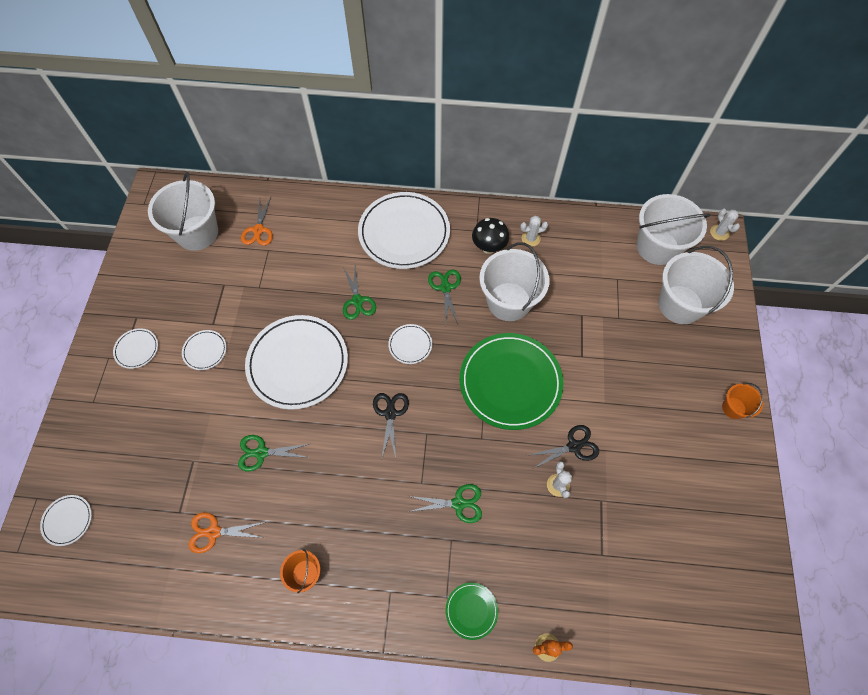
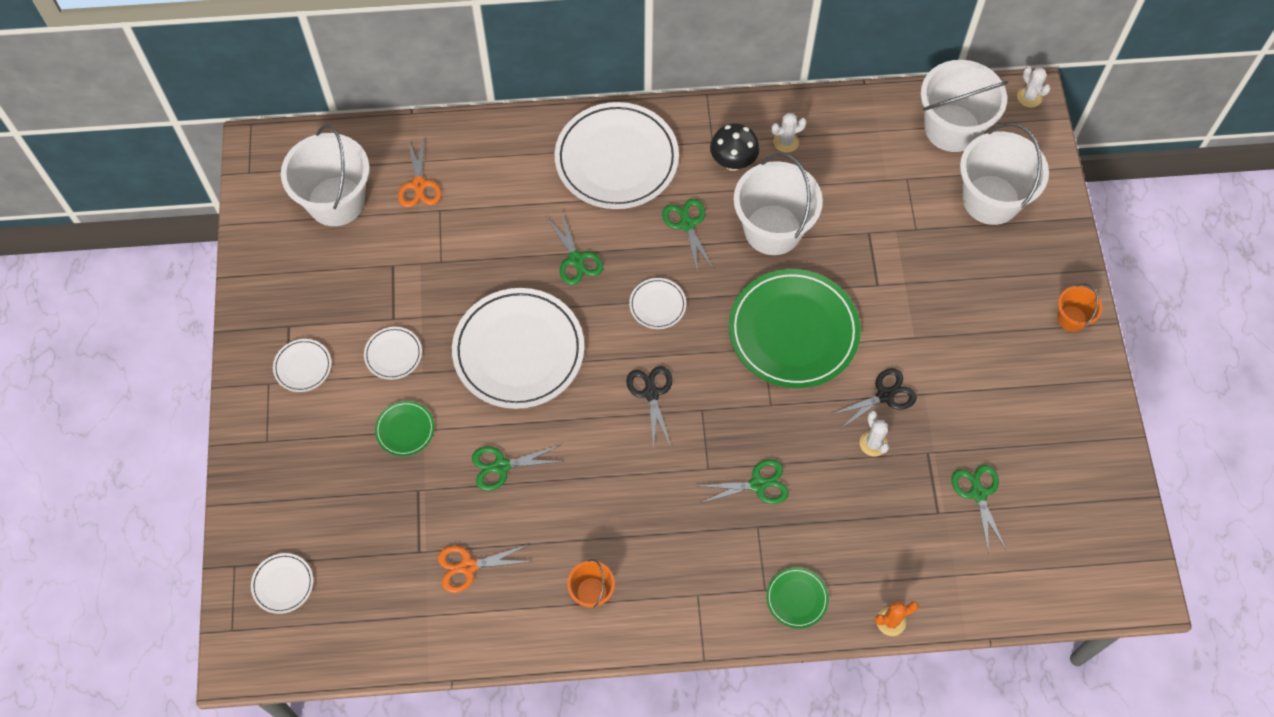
camera: 10 degrees left, 0 degrees up
(197, 410) = (405, 429): none -> green plate
(638, 544) = (978, 493): none -> green scissors

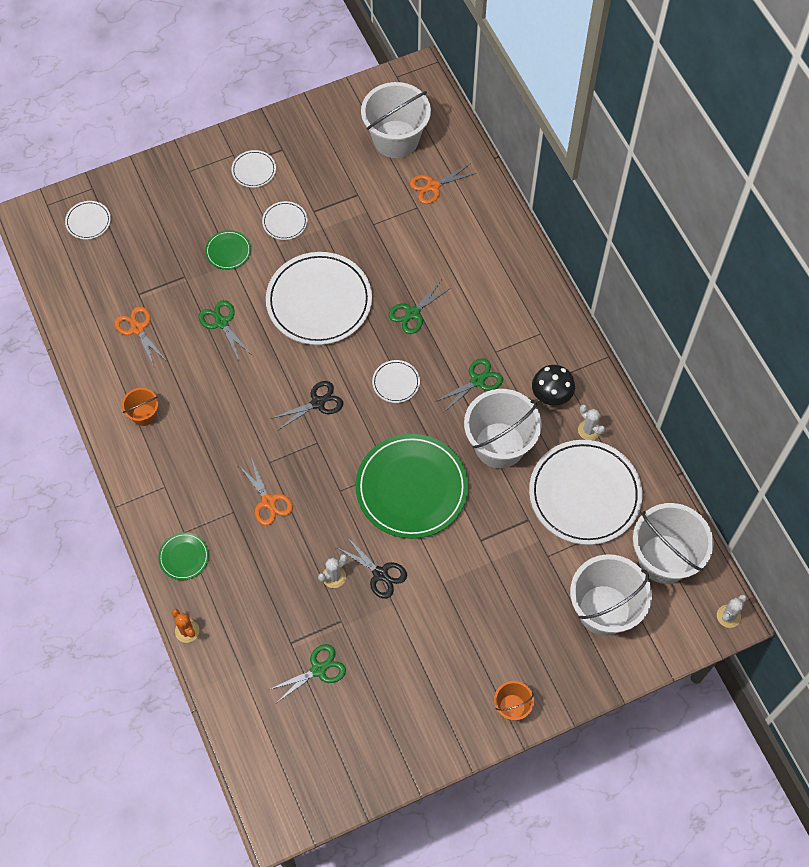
camera: 70 degrees right, 0 degrees up
(616, 159) = (516, 311): white plate -> white plate (584, 494)
(758, 484) = (268, 502): green scissors -> orange scissors

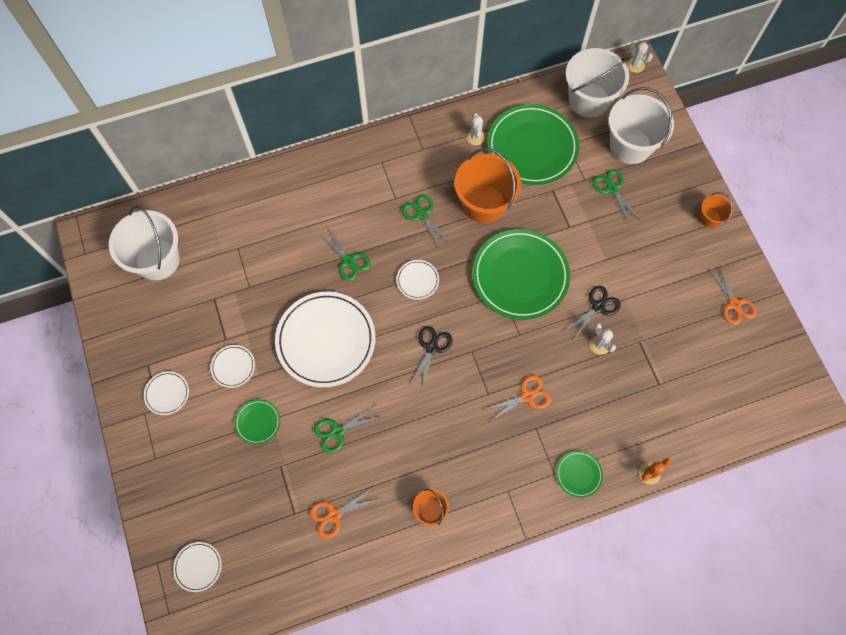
camera: 85 degrees left, 5 degrees up
(318, 403) = (432, 348): black scissors -> black scissors turned 45 degrees clockwise
(318, 669) = (683, 362): green scissors -> green scissors (612, 189)
(433, 186) = (217, 232): orange scissors -> orange scissors (734, 304)
(499, 445) = (484, 204): white bucket -> orange bucket
(551, 396) = (442, 161): black mushroom -> none
(584, 494) = (532, 147): white plate -> green plate
(589, 430) = (475, 137): white cactus -> white cactus turned 60 degrees counterclockwise

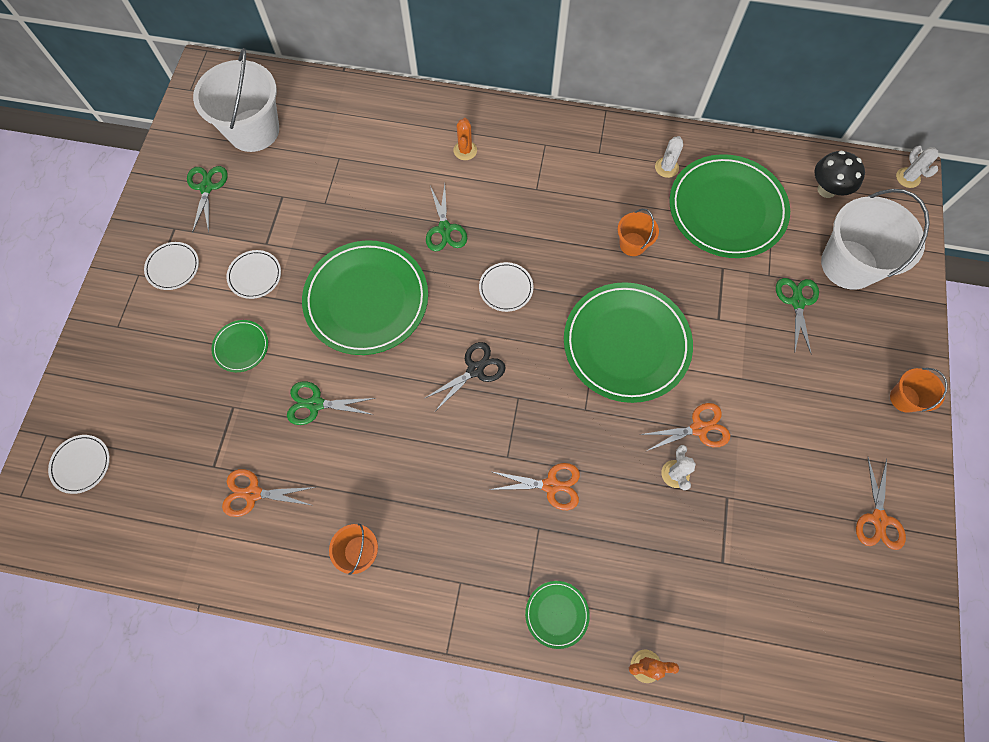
camera: 30 degrees right, 0 degrees up
(326, 340) = (366, 299): white plate -> green plate
(327, 195) = (465, 150): none -> orange cactus
(422, 215) = (555, 221): green scissors -> green scissors (206, 187)
(484, 204) = (632, 244): orange bucket -> orange bucket, size x0.49
(589, 100) = (826, 190): white bucket -> black mushroom
(598, 307) = (699, 428): black scissors -> orange scissors

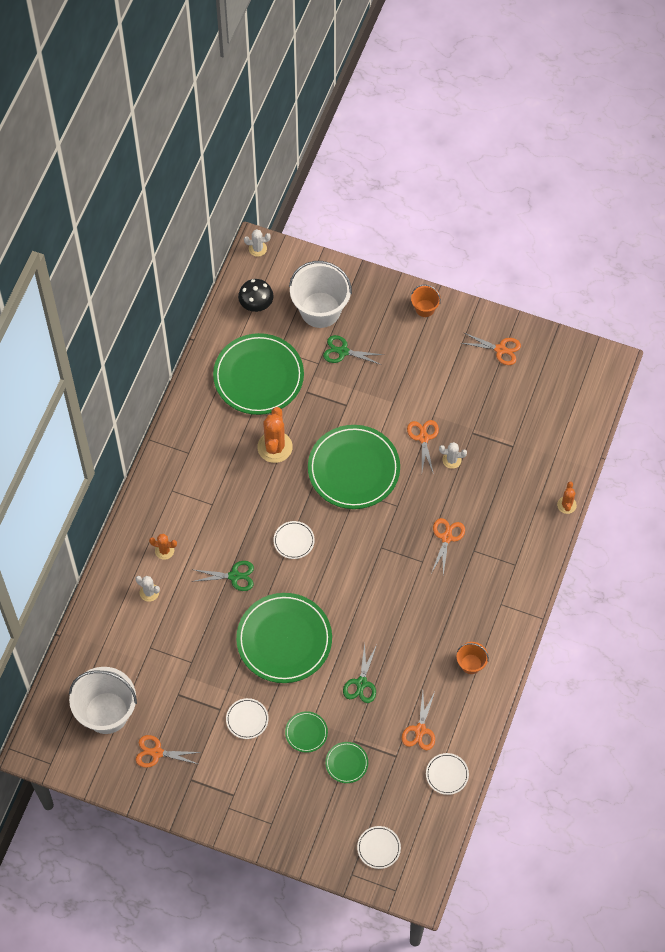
camera: 80 degrees left, 5 degrees down
(173, 267) = (227, 781): white plate -> white plate (447, 774)
(206, 187) = (156, 753): green scissors -> orange scissors
(475, 369) = (355, 572): black scissors -> none
(557, 614) = (529, 549): green plate -> green plate (346, 763)
(632, 244) = (275, 447): orange bucket -> orange cactus
(666, 167) = (213, 408): white cactus -> white cactus (149, 592)

